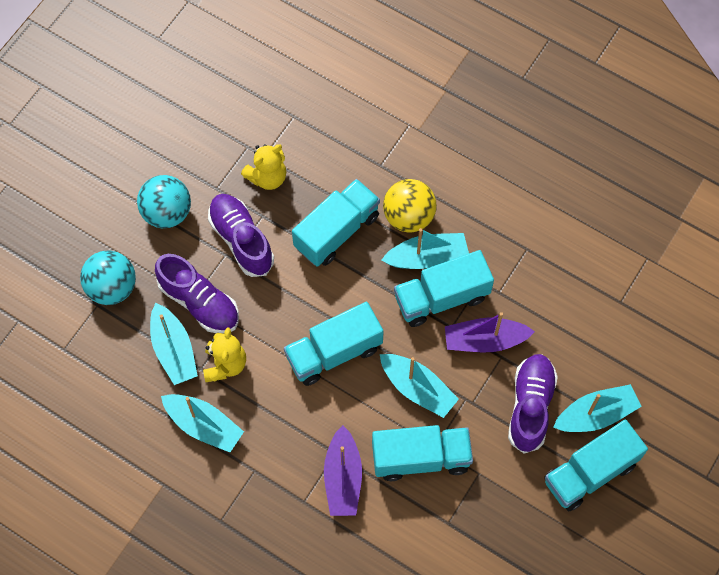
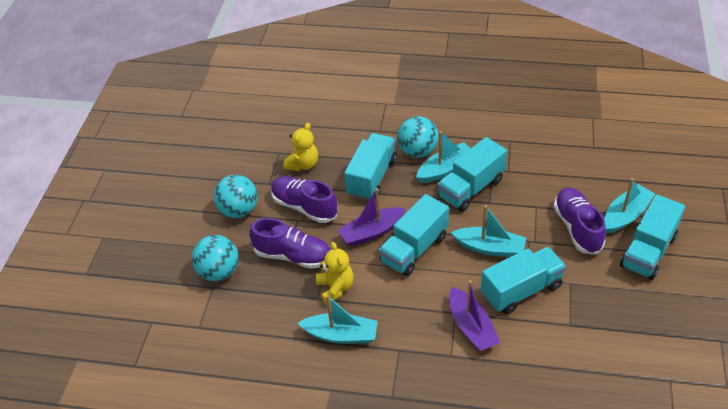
camera: 20 degrees left, 20 degrees down
(174, 350) = (289, 294): turquoise boat -> none
(409, 217) = (417, 151): yellow ball -> turquoise ball
(484, 340) = (518, 201): purple boat -> purple boat (372, 232)

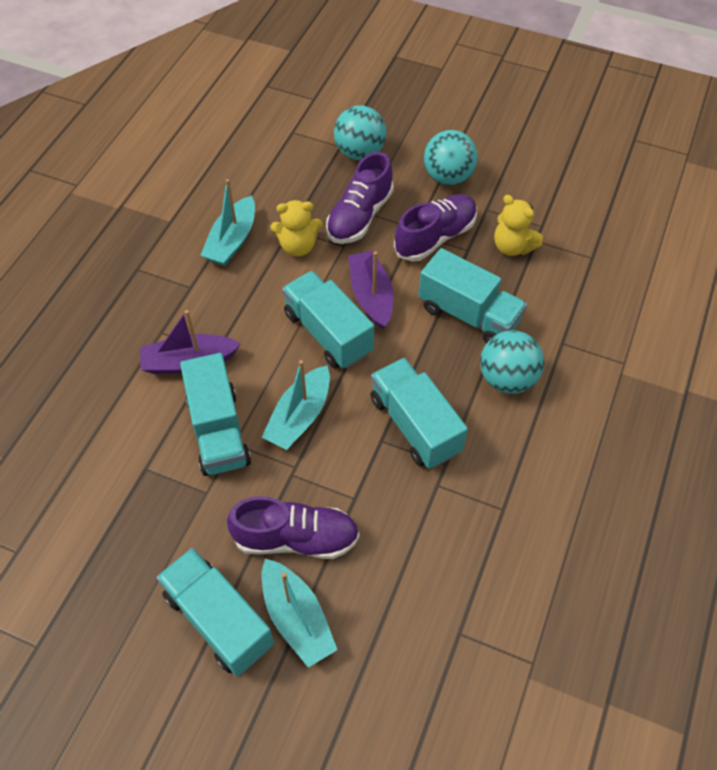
camera: 100 degrees right, 10 degrees up
(445, 169) = (462, 403): turquoise boat -> none

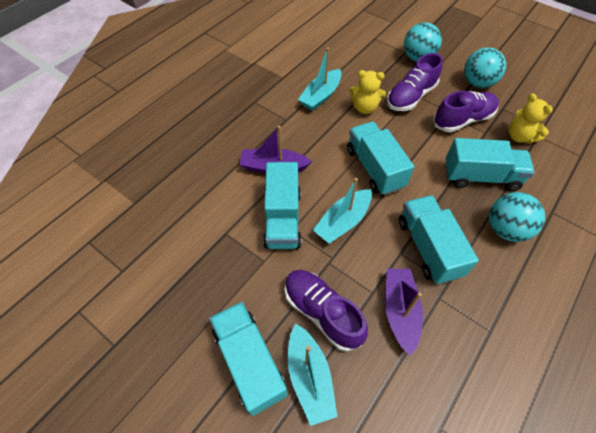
camera: 15 degrees right, 0 degrees up
(296, 538) = (322, 312): purple shoe -> purple shoe turned 150 degrees counterclockwise
(371, 296) = (410, 149): purple boat -> purple boat (400, 311)
(468, 315) = (480, 177): turquoise truck -> turquoise truck turned 45 degrees counterclockwise

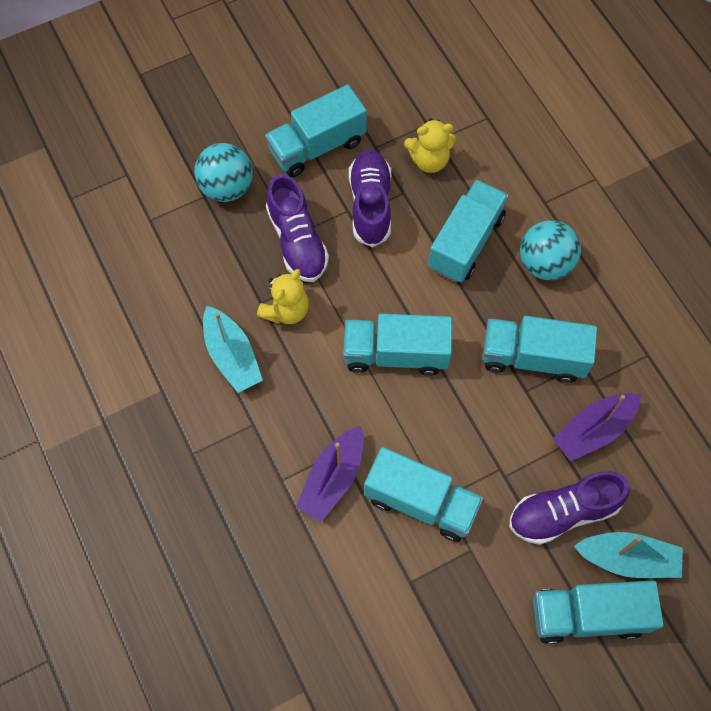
camera: 65 degrees left, 10 degrees up
(343, 222) = (457, 432): turquoise boat -> none
(400, 311) = (593, 430): purple boat -> purple boat turned 60 degrees counterclockwise
(477, 83) = (317, 146): turquoise ball -> turquoise truck

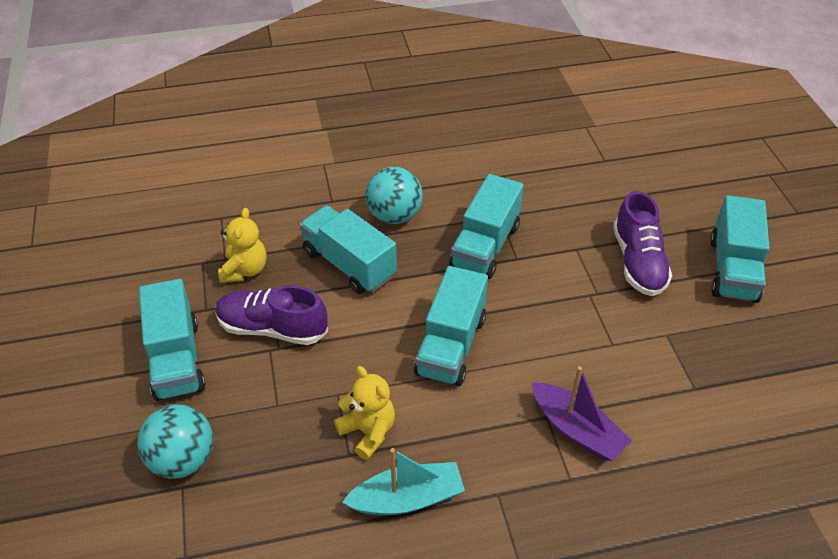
camera: 75 degrees left, 20 degrees down
(297, 241) = (287, 403): purple shoe -> none
(421, 502) = (613, 361): turquoise truck -> none
(593, 430) = (565, 224): purple boat -> none
(627, 559) = (684, 233): turquoise boat -> none

